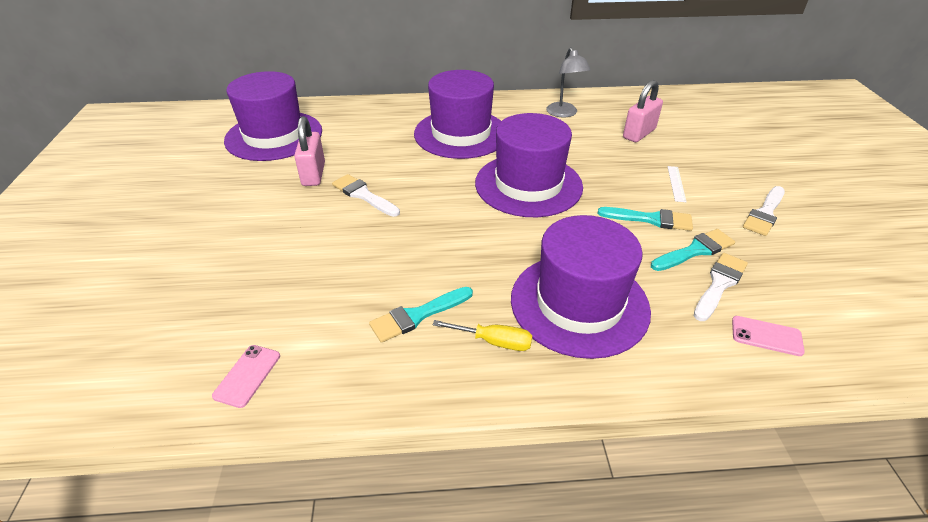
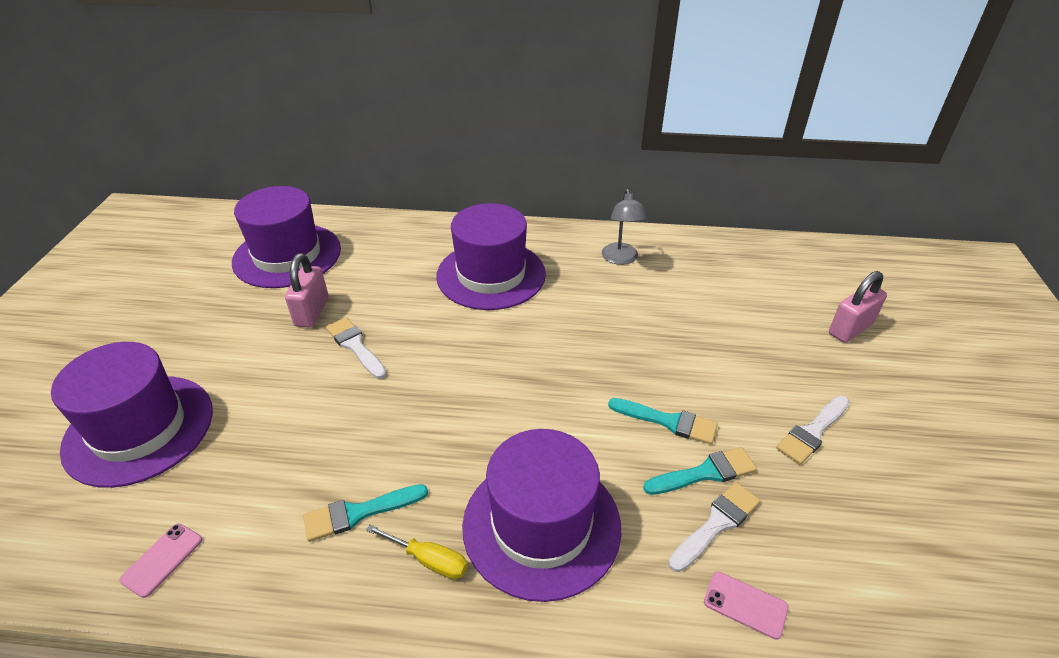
camera: 10 degrees right, 0 degrees up
(528, 185) = (542, 355): purple hat -> purple hat (139, 429)
(639, 134) = (700, 298): pink padlock -> pink padlock (850, 329)
(676, 183) = (718, 375): white ruler -> none

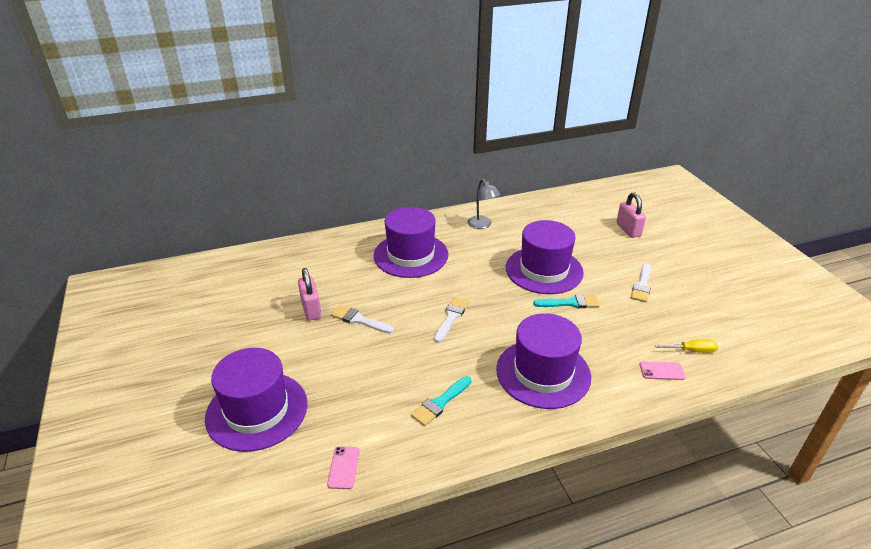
camera: 25 degrees left, 5 degrees down
(287, 255) = (260, 280): purple hat -> purple hat (544, 270)
(429, 560) = (498, 410): yellow screwdriver -> yellow screwdriver (692, 351)
(705, 473) = (605, 321): turquoise brush -> none
(716, 524) = (626, 342): white brush -> white brush (451, 317)
(850, 329) = (628, 229): pink padlock -> pink padlock turned 45 degrees counterclockwise

